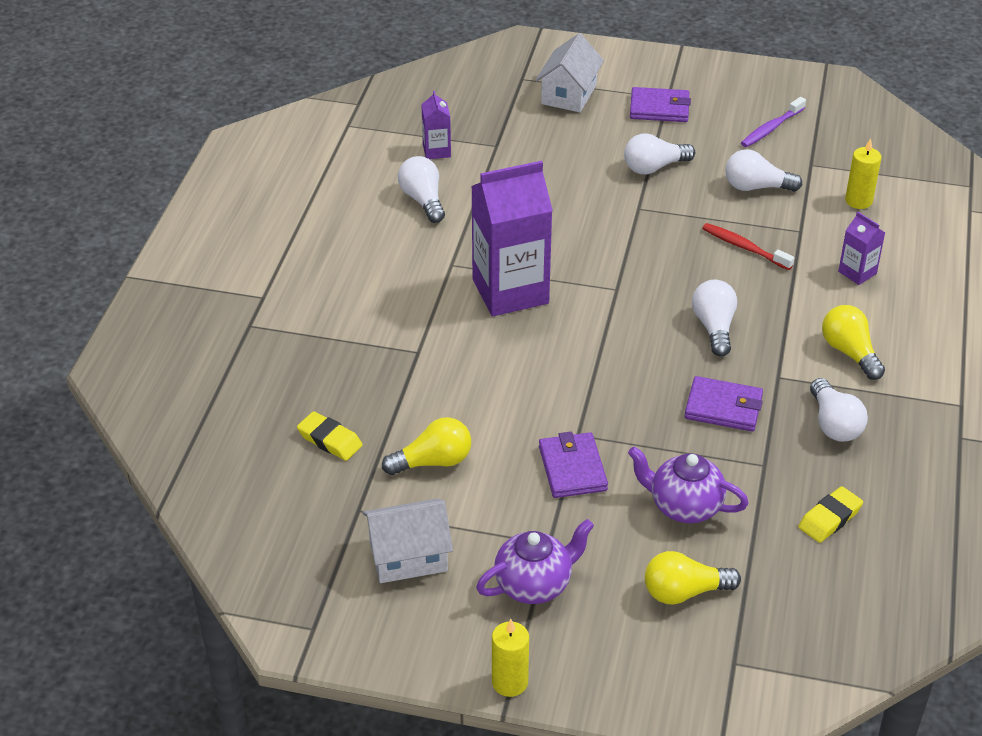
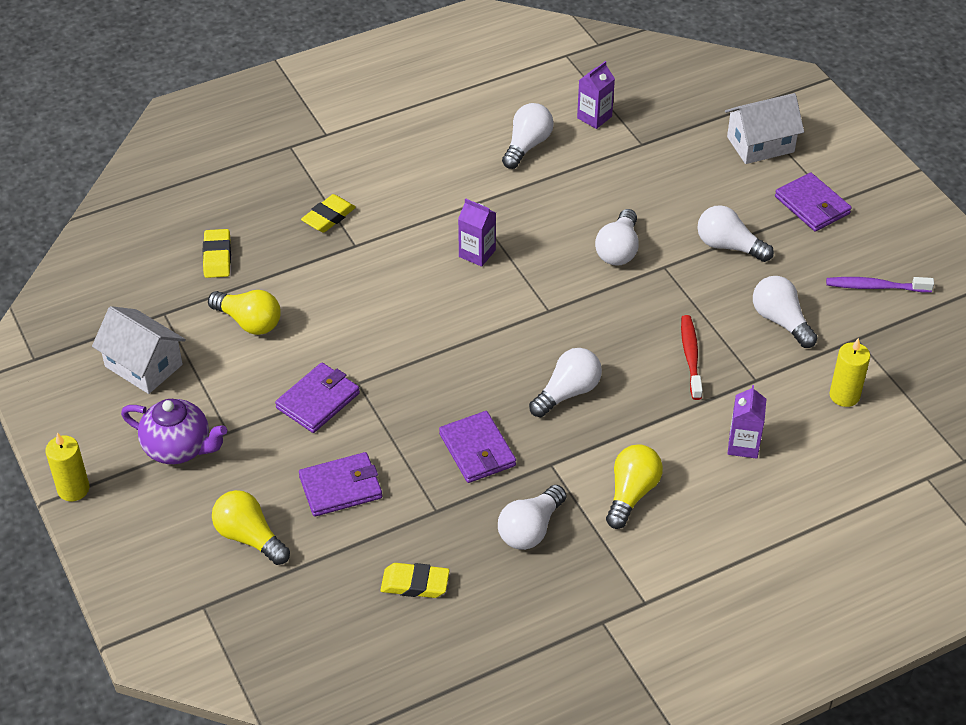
camera: 50 degrees right, 5 degrees up
(365, 349) = (329, 217): none -> yellow eraser
(510, 291) = (477, 253): purple carton -> purple carton, size x0.46
(594, 219) = (618, 250): none -> white light bulb
(684, 506) = (341, 487): purple teapot -> purple wallet

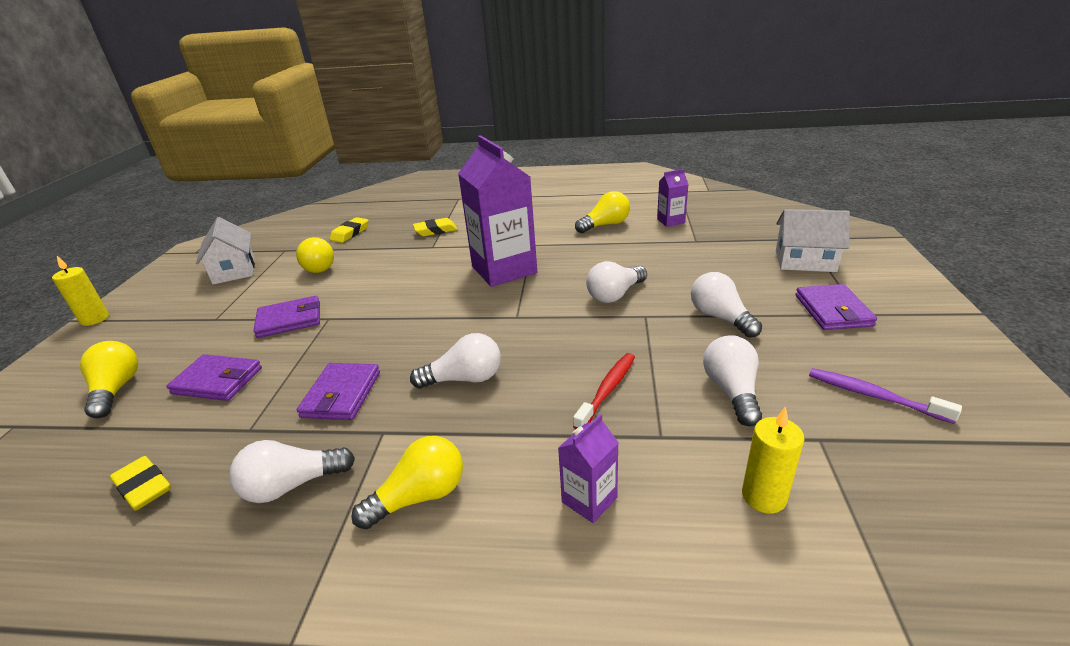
camera: 35 degrees right, 15 degrees down
(179, 448) = (177, 318): purple teapot -> none
(477, 253) = (504, 270): purple carton -> purple carton, size x2.19
(527, 146) = (605, 225): white light bulb -> yellow light bulb

